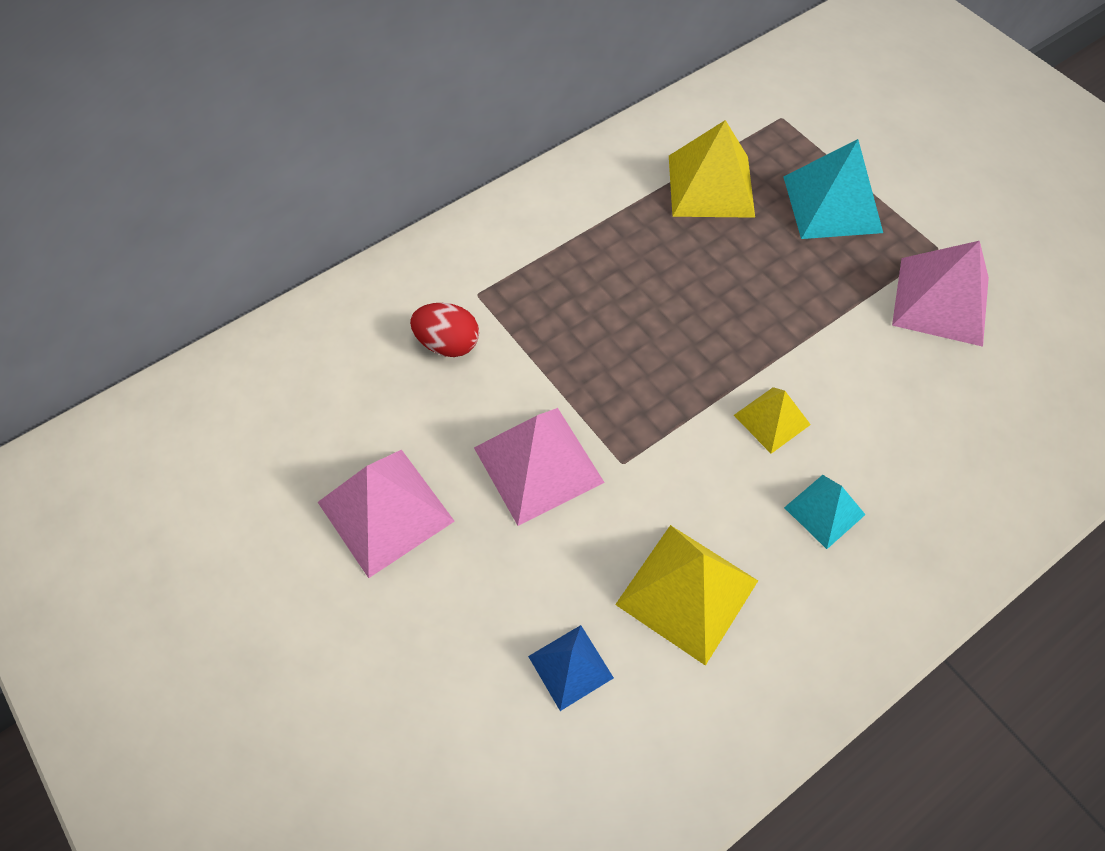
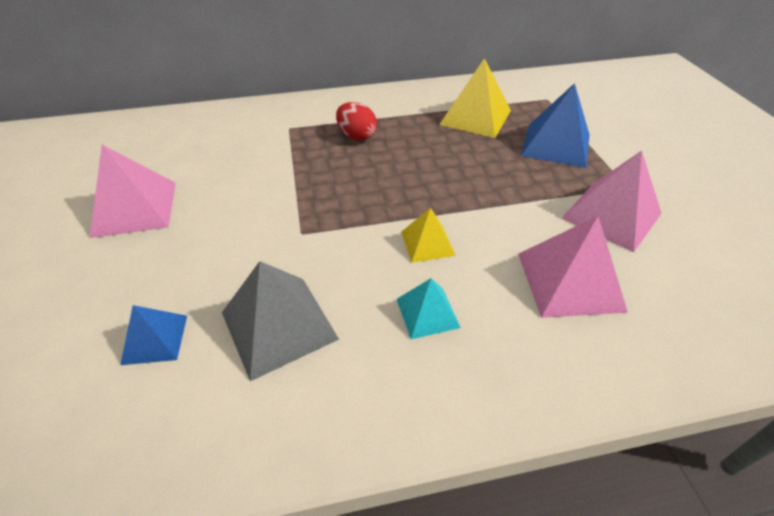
camera: 25 degrees right, 15 degrees down
(448, 344) = (251, 144): red egg -> red egg (357, 136)
(538, 465) = (246, 216): pink pyramid -> pink pyramid (569, 281)
(687, 592) = (279, 325): yellow pyramid -> grey pyramid
(832, 204) = (556, 144): turquoise pyramid -> blue pyramid

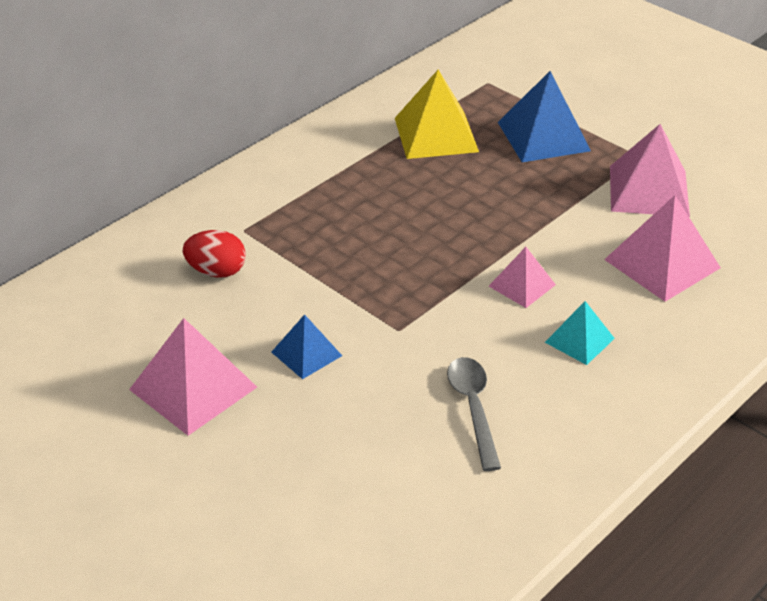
camera: 35 degrees left, 5 degrees down
(155, 339) = (382, 471): blue pyramid -> blue pyramid (306, 353)
(279, 325) = (473, 408): grey pyramid -> grey spoon
(357, 136) = (334, 208): red egg -> red egg (217, 271)
(427, 243) = (522, 285): yellow pyramid -> pink pyramid

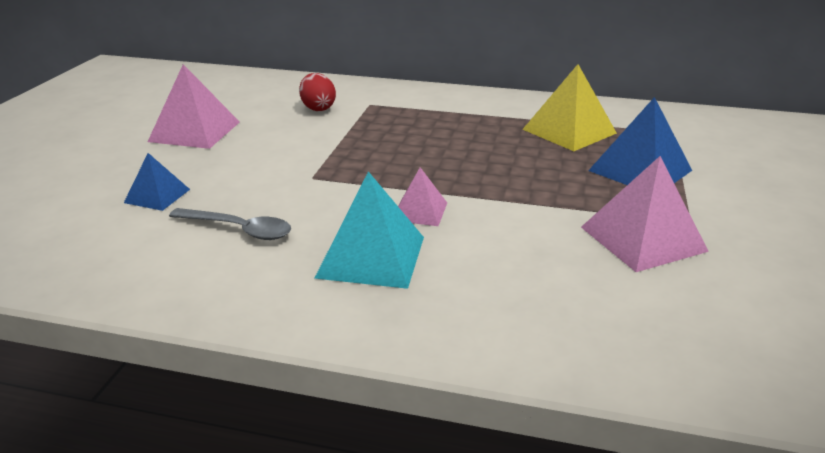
camera: 60 degrees right, 10 degrees down
(306, 353) = (257, 154): blue pyramid -> blue pyramid (157, 196)
(473, 408) = (239, 229): grey spoon -> grey spoon turned 60 degrees clockwise
(579, 340) = (371, 256): turquoise pyramid -> turquoise pyramid, size x1.73
(662, 263) = (536, 274): pink pyramid -> none

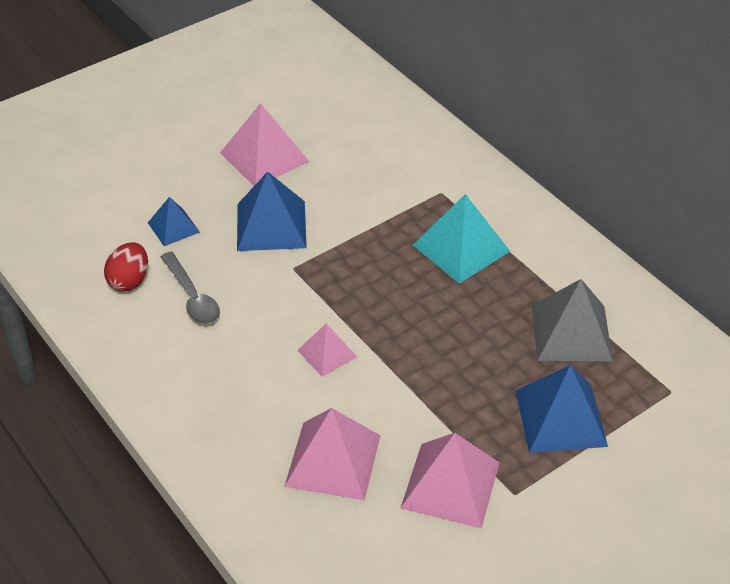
camera: 40 degrees right, 15 degrees up
(256, 162) = (271, 225): none -> blue pyramid
(318, 108) = (390, 174): red egg -> red egg (129, 281)
(371, 256) = (246, 377): turquoise pyramid -> turquoise pyramid (461, 248)
(534, 271) = (333, 460): none -> pink pyramid
(569, 131) = (571, 333): yellow pyramid -> grey pyramid

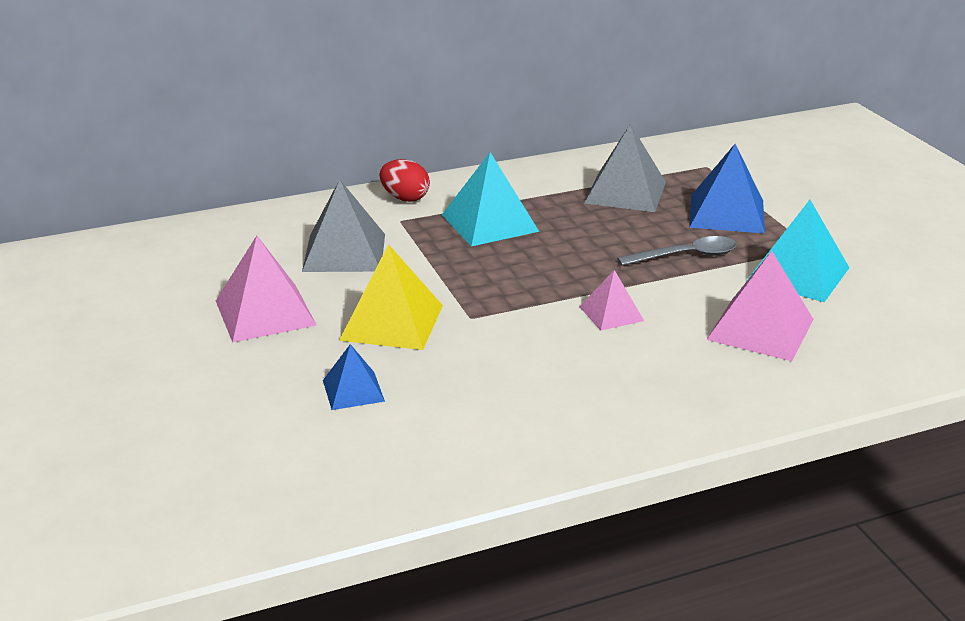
camera: 75 degrees left, 15 degrees down
(129, 281) = (435, 434): red egg -> red egg (405, 198)
(192, 297) = (487, 389): grey spoon -> grey spoon (686, 256)
(271, 225) = (391, 322): blue pyramid -> yellow pyramid
(371, 174) = (344, 252): none -> grey pyramid
(450, 485) = (798, 274): pink pyramid -> turquoise pyramid

